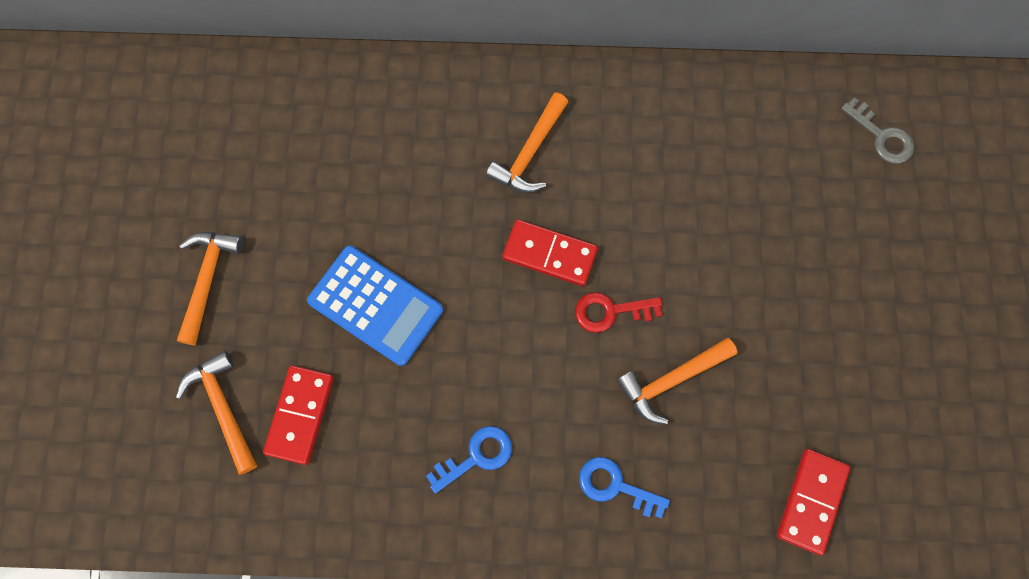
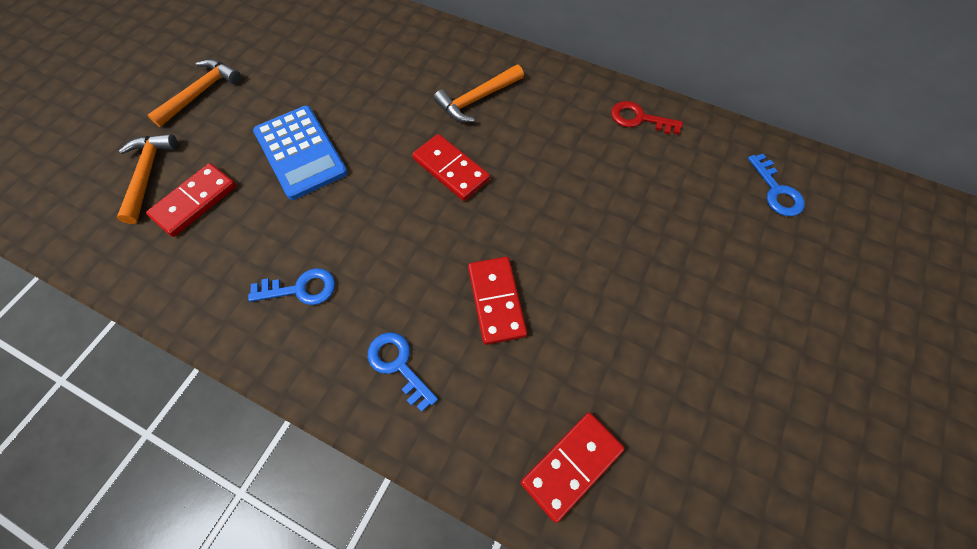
camera: 25 degrees right, 10 degrees down
(610, 311) = (475, 228): red key -> red key (639, 119)
(671, 380) = (496, 301): orange hammer -> red domino
(881, 136) = (776, 191): grey key -> blue key

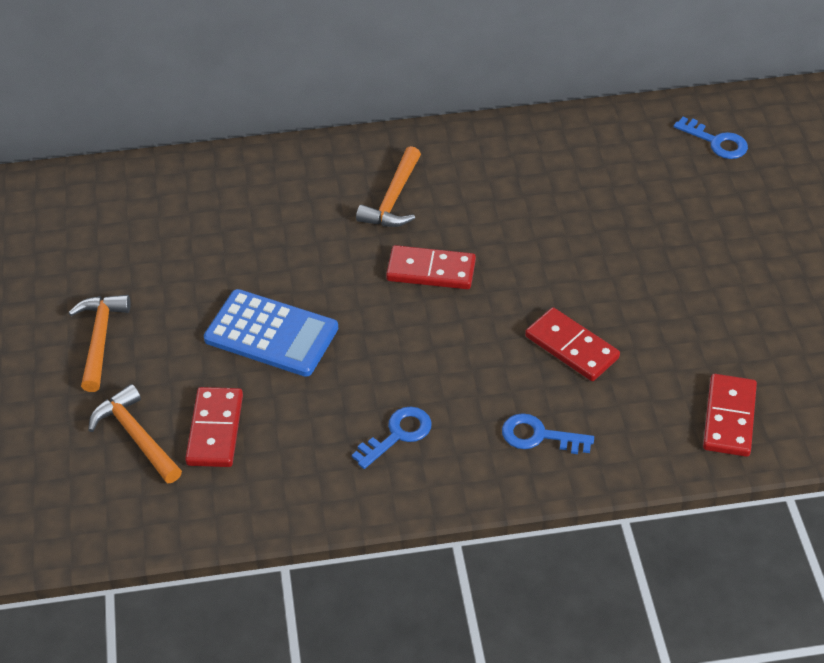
camera: 35 degrees left, 15 degrees down
(639, 119) = (556, 140): red key -> none

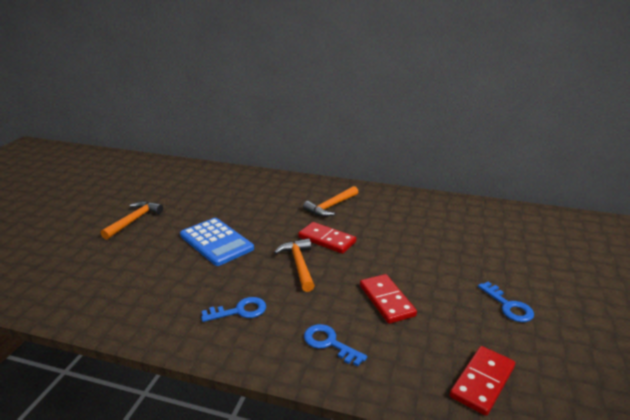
camera: 25 degrees right, 20 degrees down
(136, 436) = (103, 264): orange hammer -> orange hammer (299, 264)
(215, 430) = (144, 274): red domino -> none
(716, 142) = (543, 229): blue key -> blue key (508, 306)

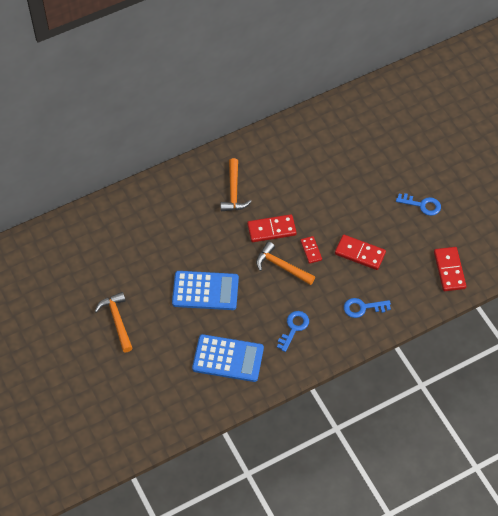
camera: 45 degrees left, 30 degrees up
(154, 291) = (228, 358): none -> blue calculator
(341, 270) = (311, 250): none -> red domino

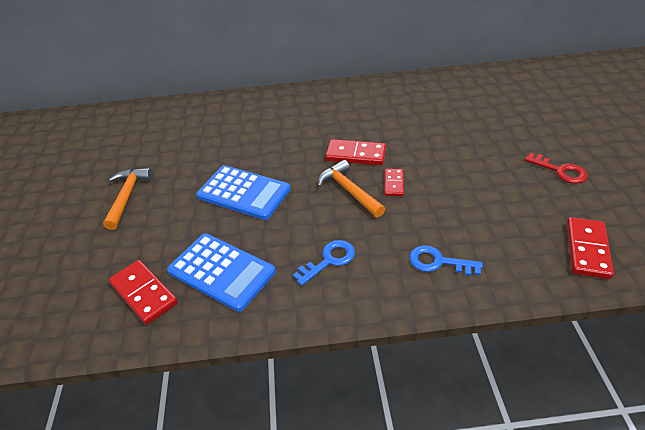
camera: 25 degrees right, 15 degrees down
(234, 192) = (332, 116): orange hammer -> none
(359, 253) = (457, 201): red domino -> red domino (143, 293)
(422, 205) = (560, 171): blue key -> red key

